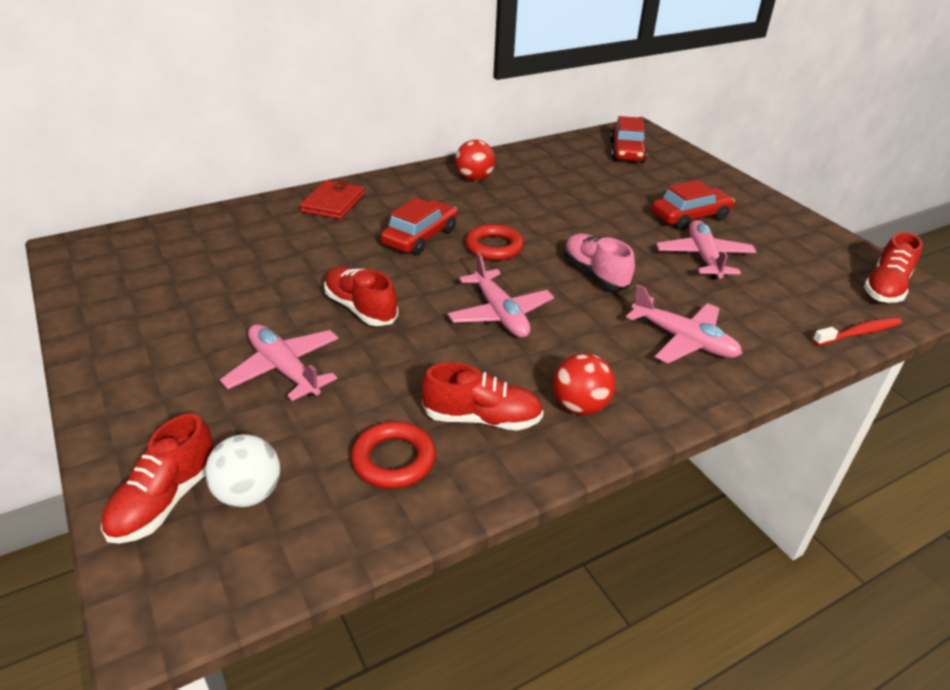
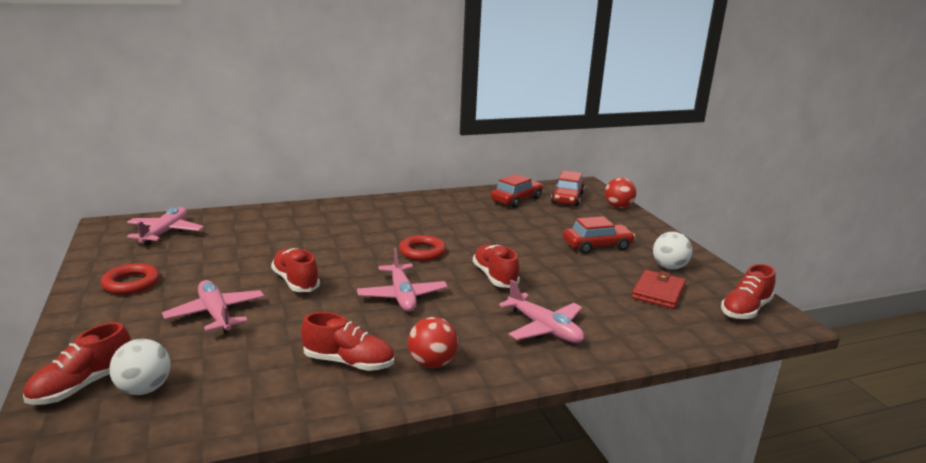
camera: 10 degrees right, 15 degrees down
(333, 203) = (313, 213): red wallet -> red wallet (658, 292)
(393, 460) = (264, 381): red ring -> red ring (131, 283)
(420, 237) = (368, 240): red car -> red car (516, 200)
(474, 178) = (432, 206): red ball -> red ball (618, 207)
(595, 274) = (494, 277): pink shoe -> red shoe
(703, 257) = (593, 274): pink plane -> pink plane (165, 232)
(781, 238) = (669, 267): none -> white ball
(858, 333) = (703, 339): red toothbrush -> none

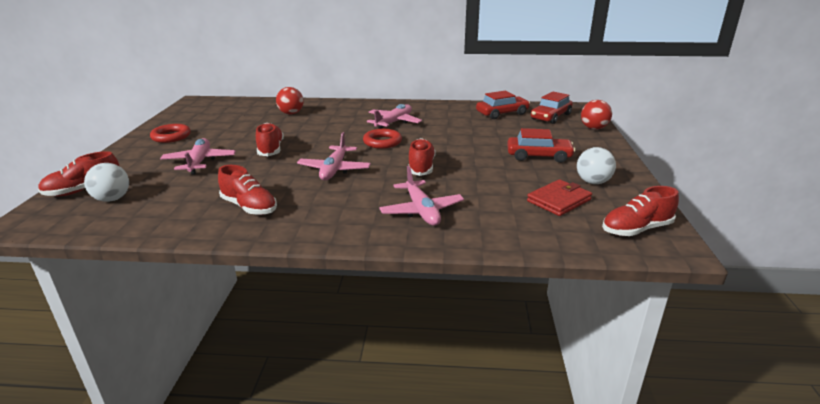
camera: 25 degrees right, 5 degrees up
(165, 232) = (222, 109): pink plane -> pink plane (394, 122)
(432, 363) = (306, 219): red ball -> red ball (291, 113)

